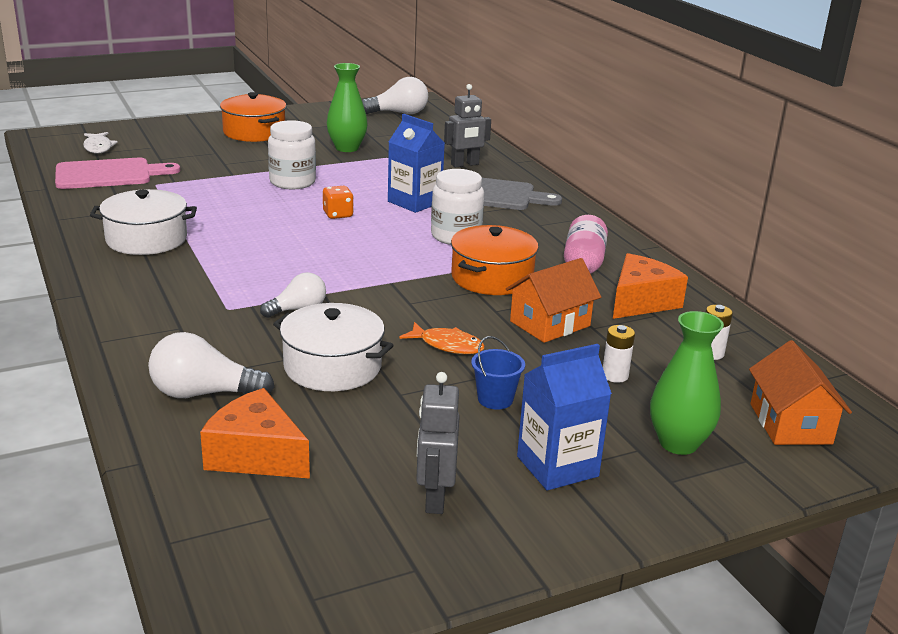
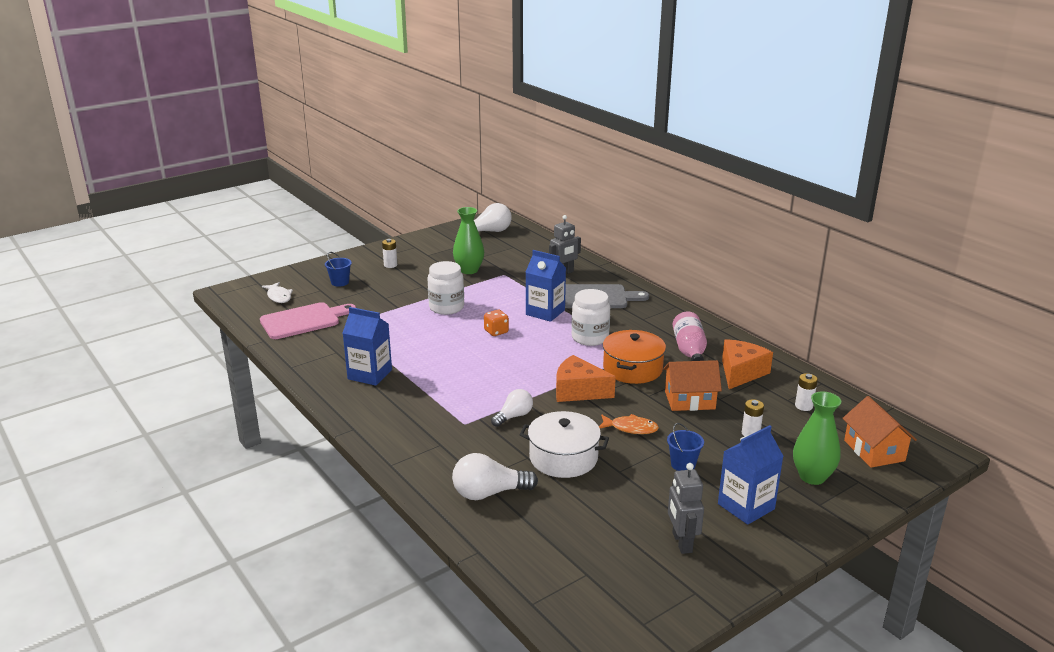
camera: 10 degrees left, 0 degrees up
(146, 239) = (370, 374): white pot -> blue carton
(181, 142) = (340, 282): none -> blue bucket
(254, 132) = (390, 265): orange pot -> white battery
(256, 455) = (551, 532): orange cheese -> orange cheese (578, 391)
(550, 323) = (689, 400): orange house -> orange house turned 45 degrees clockwise

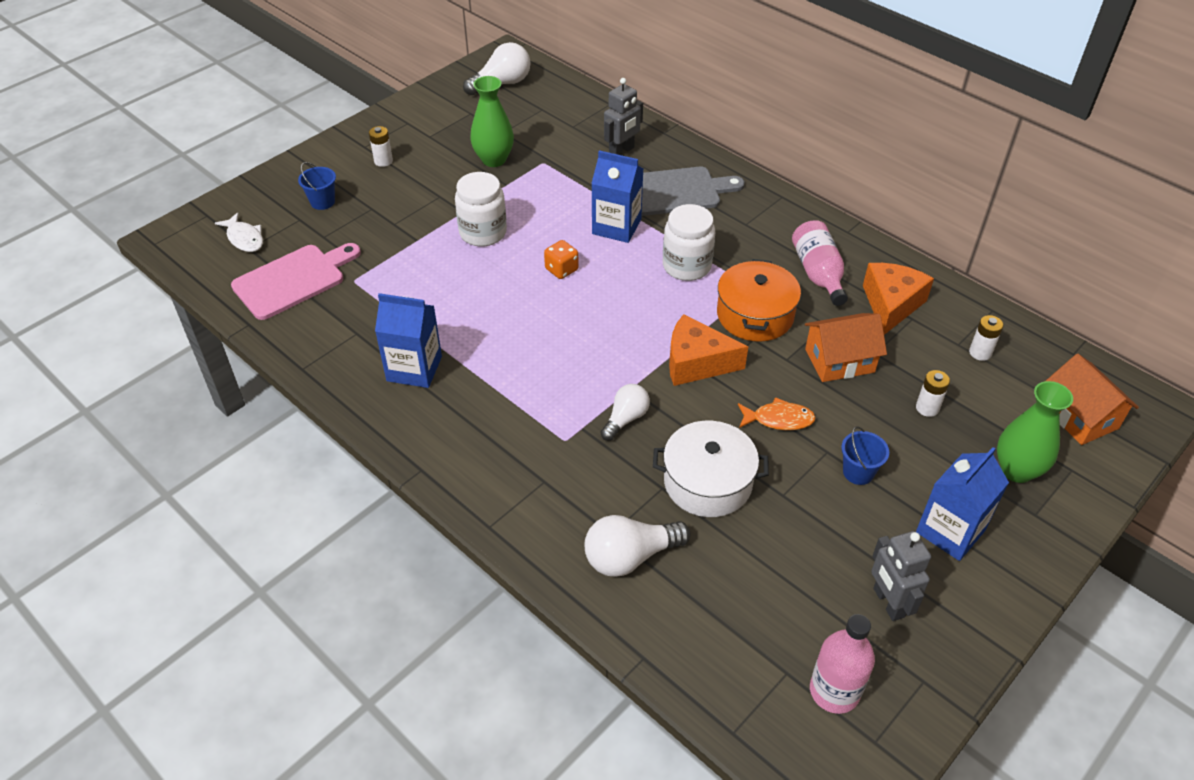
camera: 10 degrees left, 20 degrees up
(620, 589) = (834, 691): none -> pink bottle

